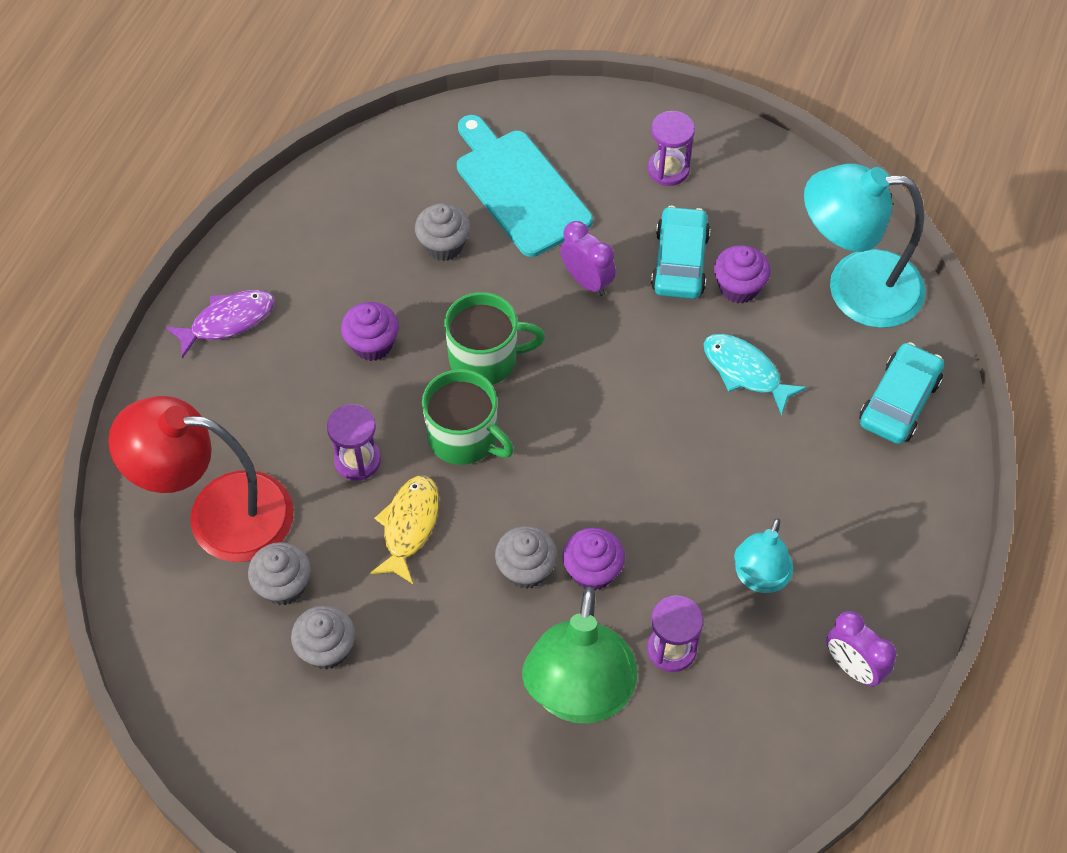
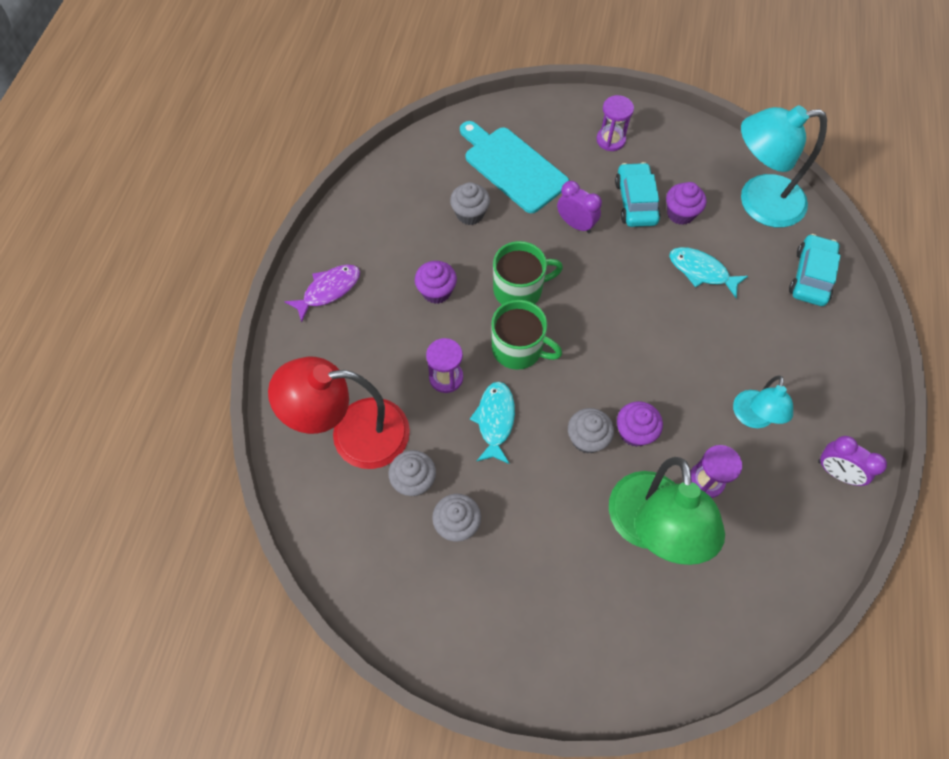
camera: 10 degrees left, 5 degrees up
(409, 526) = (495, 420): yellow fish -> turquoise fish

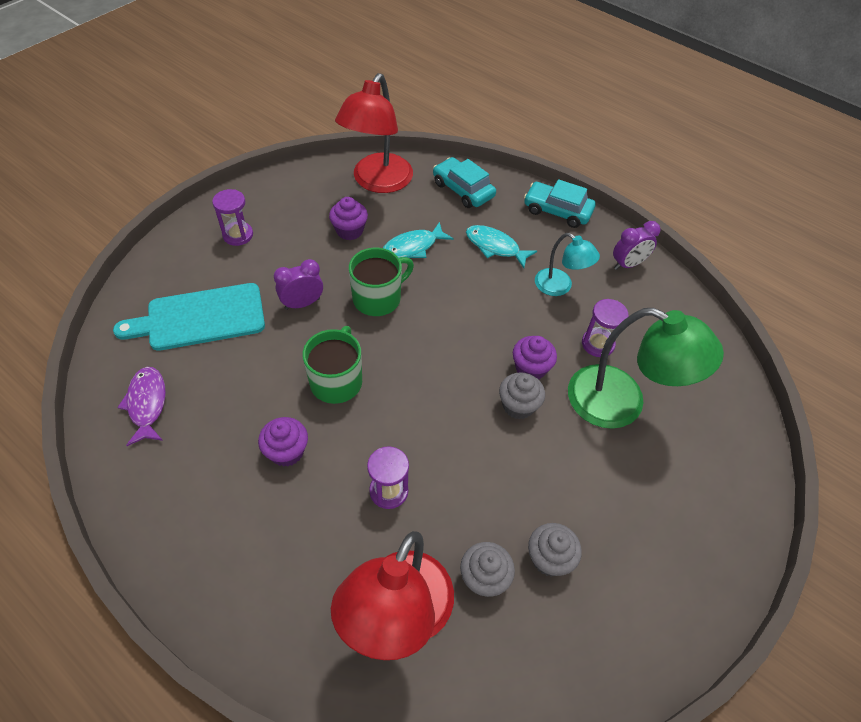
camera: 65 degrees left, 10 degrees down
(329, 290) = (205, 559): purple fish -> purple fish (147, 404)
(470, 214) = (222, 378): grey cupcake -> none
(495, 420) = (460, 470): turquoise fish -> turquoise fish (495, 247)
(518, 349) = (398, 413): green mug -> green mug (378, 298)
(635, 202) = (314, 252): turquoise car -> turquoise car (557, 211)
(758, 202) = (377, 182): turquoise lamp -> red lamp

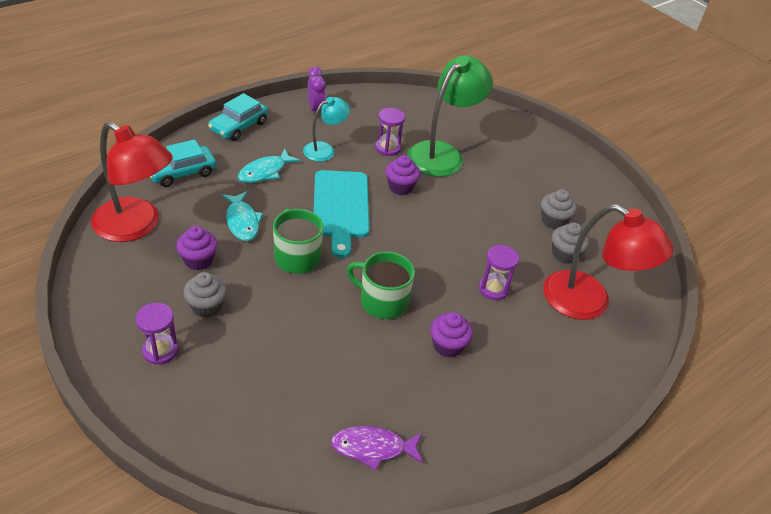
camera: 80 degrees left, 10 degrees down
(200, 318) = (272, 395): turquoise cutting board -> turquoise cutting board (341, 207)
(302, 303) = (283, 311): purple clock -> none
(518, 406) = (433, 202): grey cupcake -> grey cupcake (206, 306)

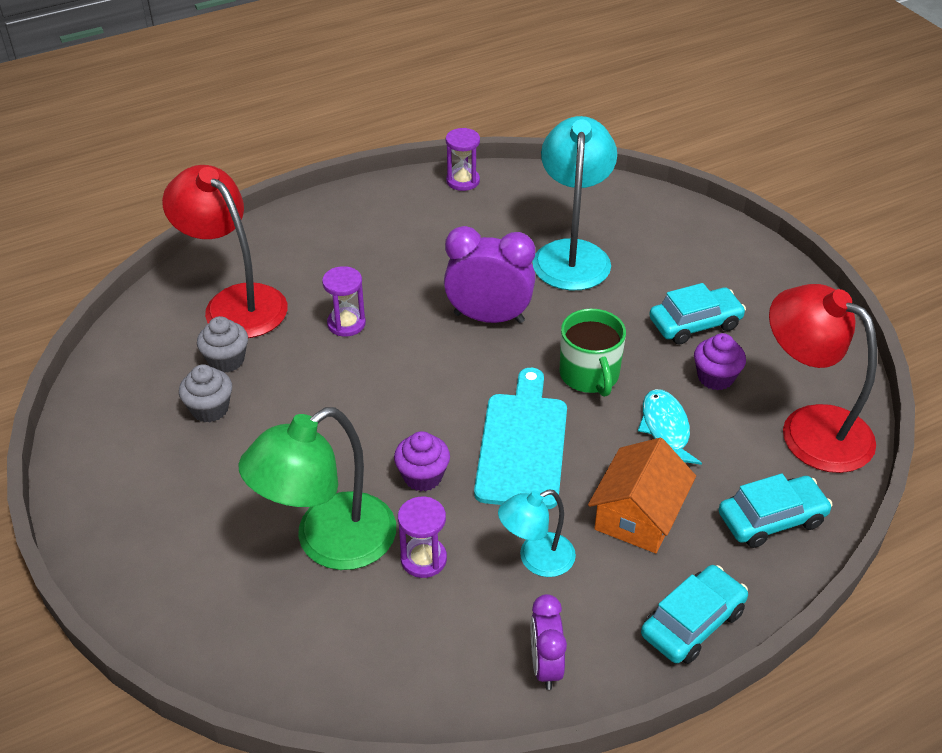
camera: 165 degrees left, 0 degrees up
(160, 351) = (735, 285): purple hourglass -> purple hourglass (463, 181)
(206, 306) = (695, 324): grey cupcake -> turquoise car
(265, 172) = (638, 515): turquoise fish -> orange house
(316, 376) = (572, 254): none -> turquoise lamp
(373, 448) = (524, 200): purple fish -> none
(382, 301) = (489, 318): green mug -> purple clock
(447, 346) = (426, 271): purple cupcake -> none

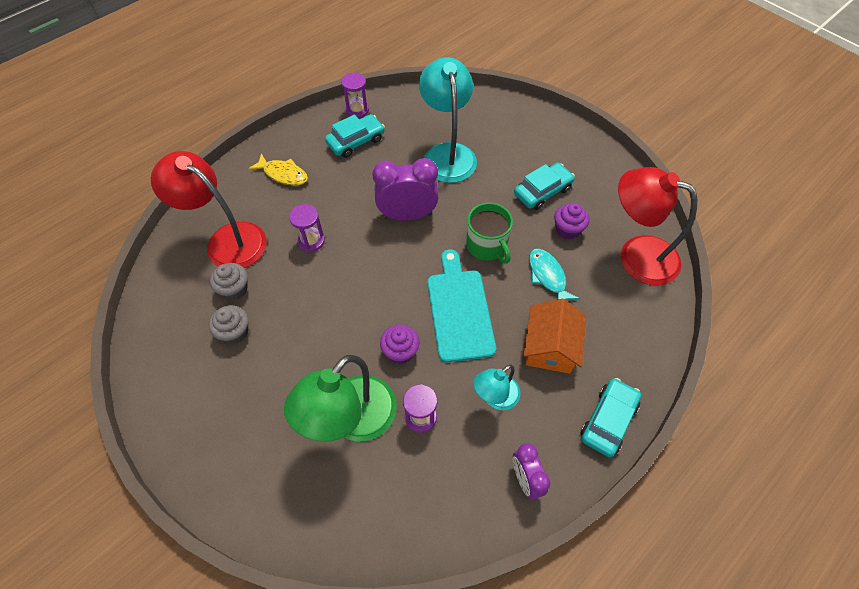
camera: 15 degrees left, 15 degrees up
(335, 240) = (283, 174): none -> yellow fish
(771, 519) = (633, 329): turquoise car -> turquoise car (356, 141)

